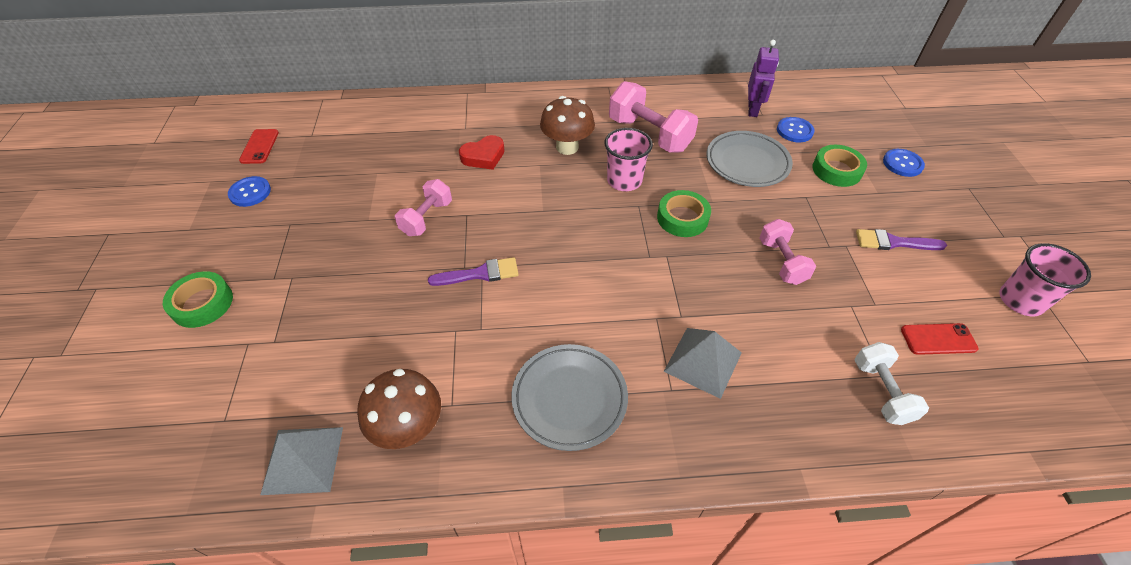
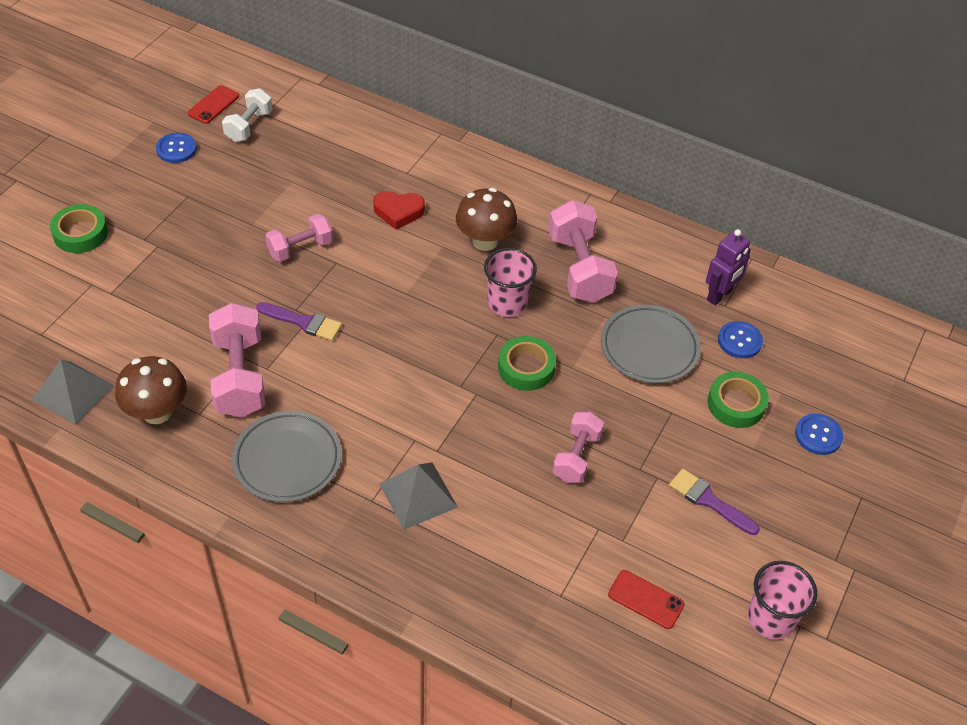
camera: 30 degrees right, 0 degrees up
(462, 349) = (240, 376): none -> pink dumbbell
(881, 392) = (543, 605): white dumbbell -> white dumbbell (249, 126)

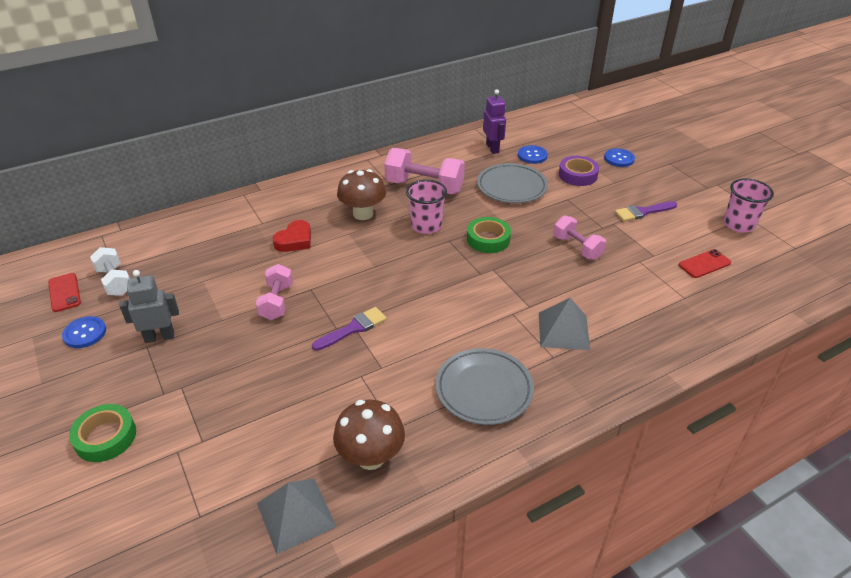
camera: 55 degrees left, 10 degrees down
(203, 197) = (159, 337): none -> grey robot
(240, 376) = (376, 386): pink dumbbell -> none
(736, 404) = (577, 175): green tape -> purple tape

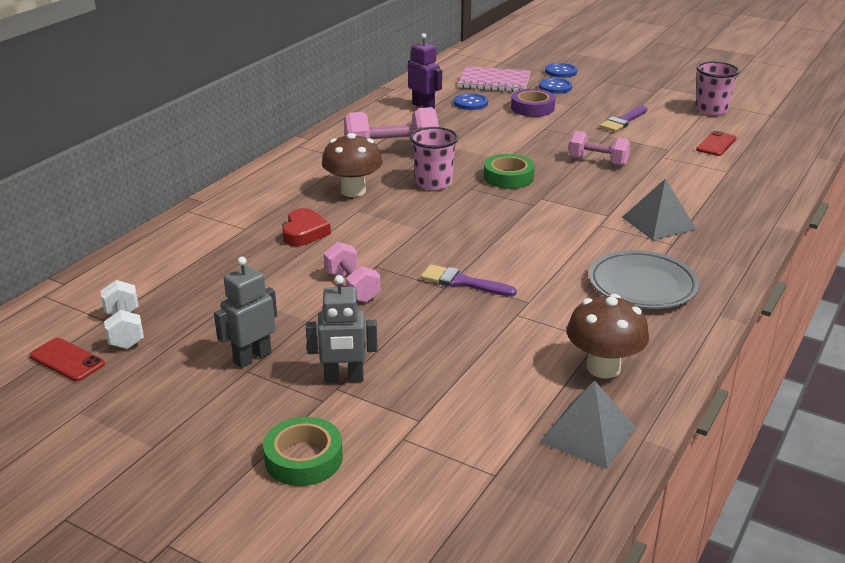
camera: 30 degrees left, 10 degrees down
(85, 333) = (149, 385): blue button -> blue button (560, 72)
(115, 281) = (125, 330): white dumbbell -> white dumbbell turned 45 degrees clockwise
(193, 381) = (344, 378): none -> grey robot
(353, 328) = (462, 282): purple brush -> purple brush turned 90 degrees counterclockwise
(511, 187) = (481, 132): grey plate -> none
(573, 139) = (494, 82): none -> pink notebook

